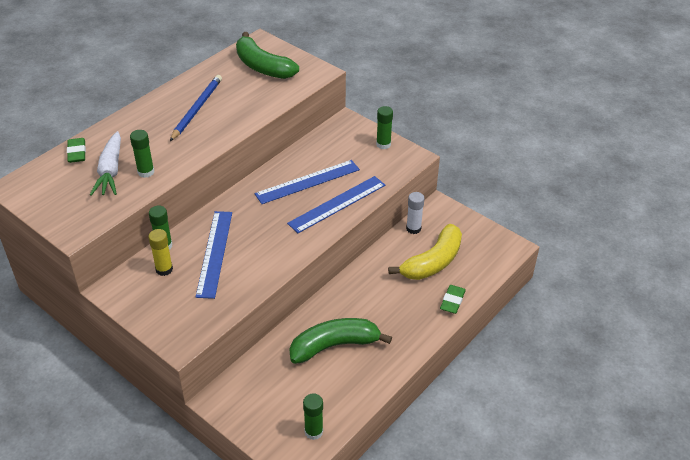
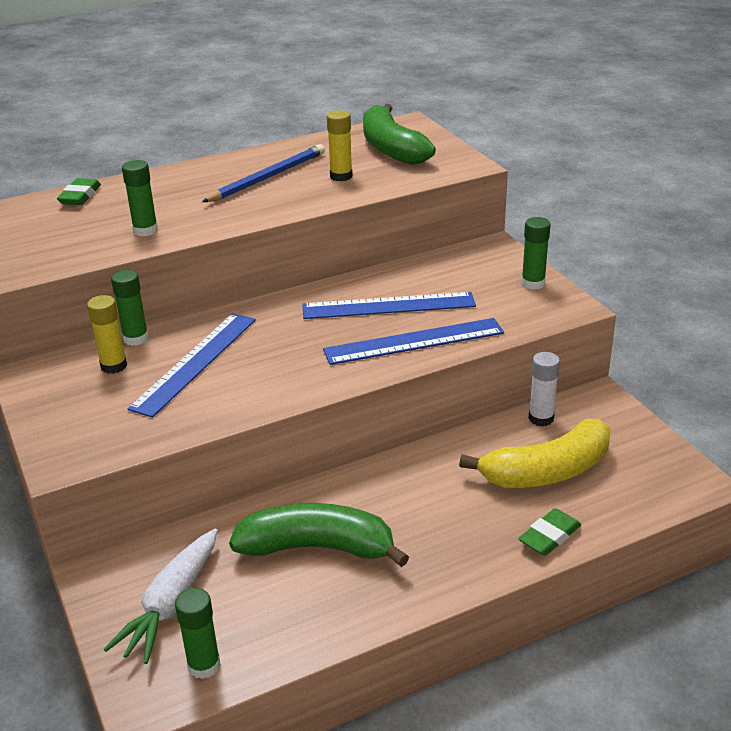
camera: 25 degrees right, 10 degrees down
(110, 171) = (102, 222): white carrot -> white carrot (171, 605)
(245, 98) = (341, 176): none -> yellow glue stick

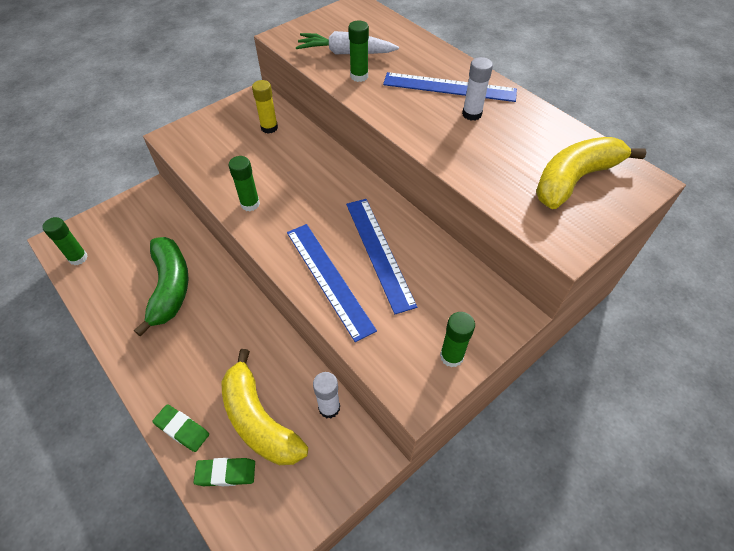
camera: 75 degrees right, 20 degrees up
(80, 196) = (401, 34): green eraser -> green eraser (226, 473)
(136, 338) = (302, 128): green glue stick -> green glue stick (250, 204)
(171, 605) = (124, 231): white carrot -> white carrot (345, 53)
(195, 362) = (279, 162): blue ruler -> blue ruler (449, 87)
(267, 177) = (471, 114): blue pencil -> white glue stick
(341, 176) = (495, 157): yellow glue stick -> none
(391, 148) = (574, 179): green banana -> yellow banana

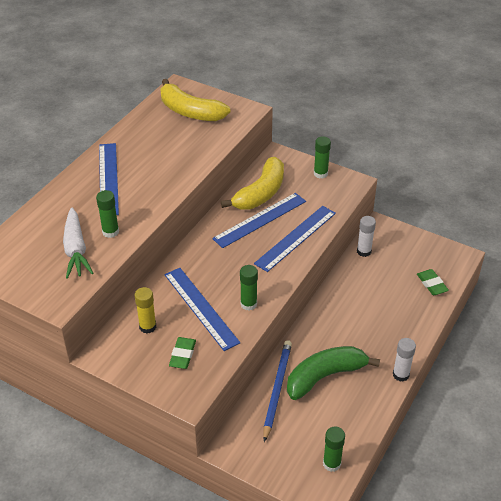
camera: 110 degrees left, 10 degrees down
(182, 429) = (422, 316): green eraser -> green eraser (182, 355)
(183, 243) = (277, 390): none -> blue pencil
(259, 420) = (392, 281): yellow banana -> yellow banana (261, 193)
(269, 167) = (201, 308): none -> blue ruler
(471, 114) = (139, 162): white glue stick -> white glue stick (401, 374)

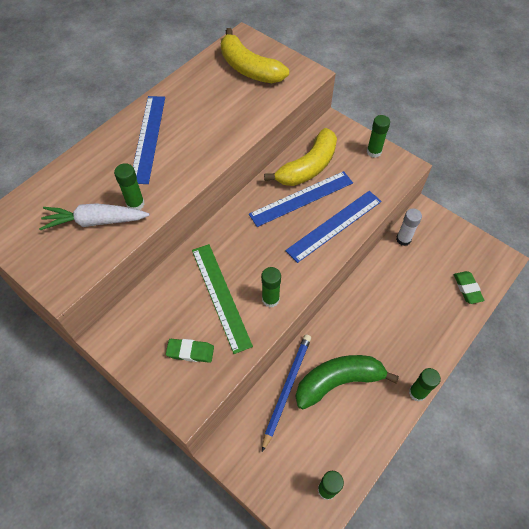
camera: 10 degrees right, 15 degrees up
(76, 250) = (95, 221): white carrot -> white carrot turned 90 degrees clockwise
(147, 327) = (162, 311): yellow glue stick -> none
(182, 355) = (190, 352): green eraser -> green eraser turned 75 degrees clockwise
(201, 308) = (220, 296): blue ruler -> green ruler
(401, 374) = (417, 393): white glue stick -> green glue stick

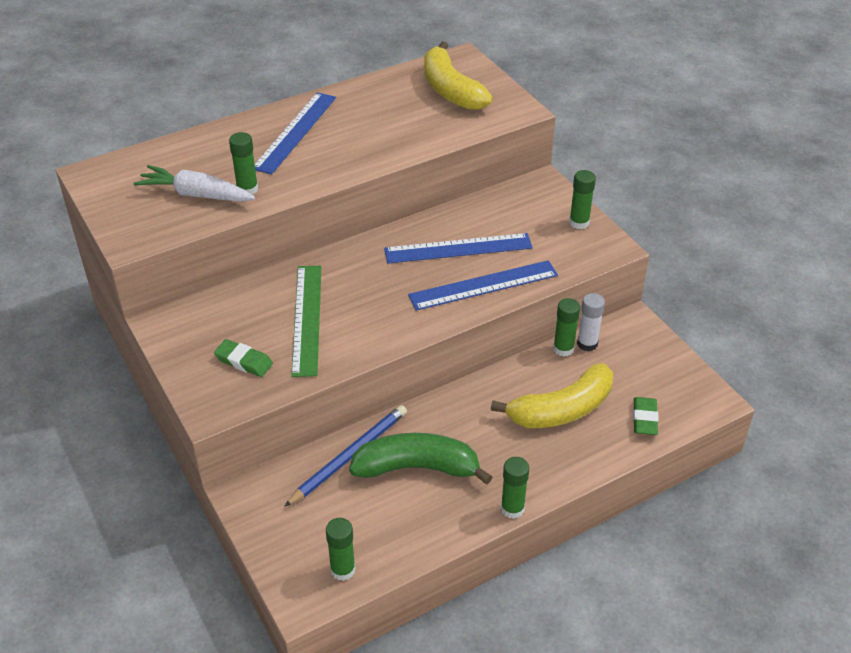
camera: 20 degrees right, 15 degrees down
(270, 299) = (363, 337): green glue stick -> green glue stick (563, 349)
(308, 167) = (485, 219): yellow banana -> yellow banana (561, 410)

